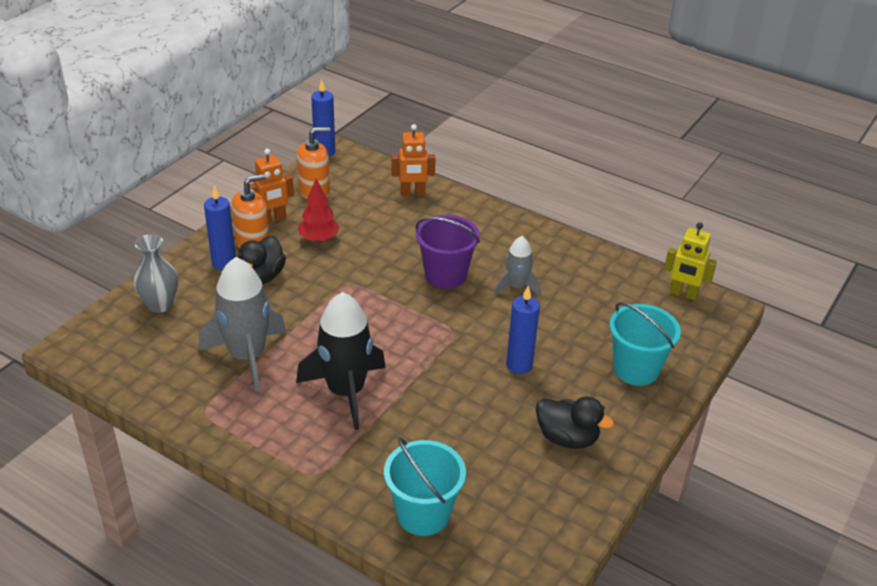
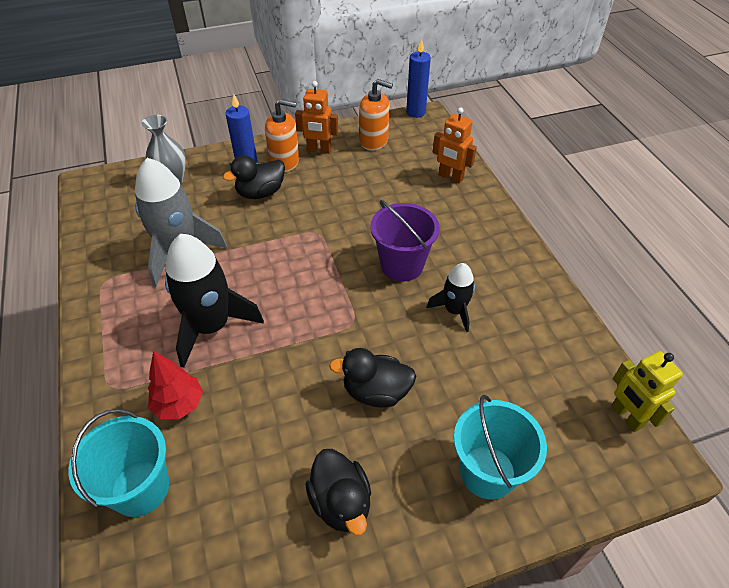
camera: 40 degrees right, 10 degrees up
(319, 239) = (334, 182): red tree -> red tree (179, 404)
(516, 287) = (454, 310): grey rocket -> black rocket
(519, 365) = (376, 392): blue candle -> black duck

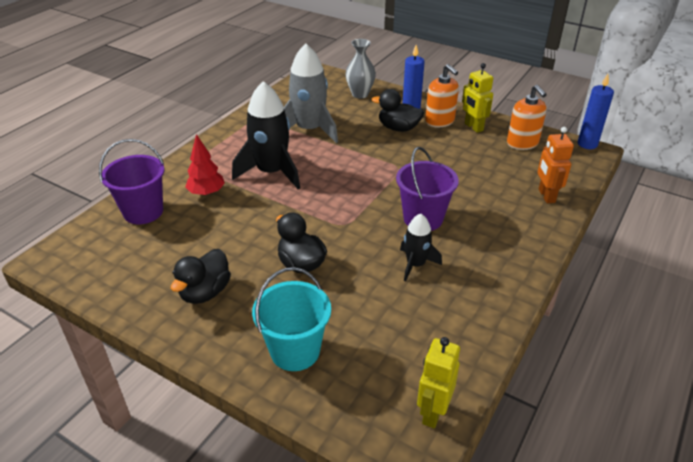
camera: 50 degrees right, 10 degrees down
(140, 488) = (143, 212): turquoise bucket -> purple bucket
(319, 150) = (473, 127): orange robot -> yellow robot

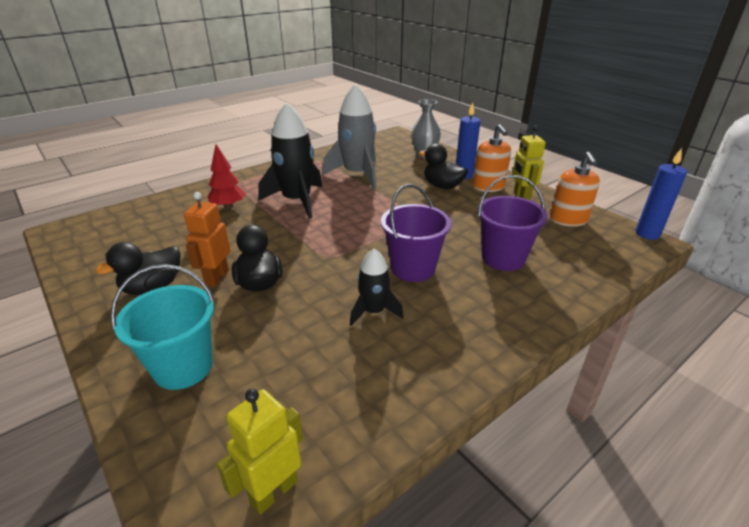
camera: 20 degrees right, 5 degrees down
(143, 212) = (165, 210): purple bucket -> purple bucket (503, 258)
(546, 196) = (569, 275): orange robot -> orange robot (216, 278)

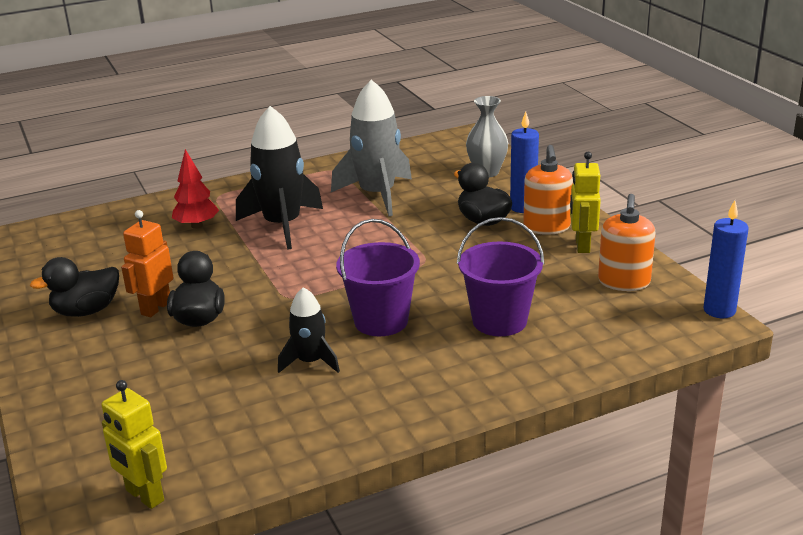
camera: 15 degrees right, 5 degrees down
(183, 367) = (96, 390): turquoise bucket -> none
(273, 491) = (144, 496): yellow robot -> yellow robot turned 105 degrees counterclockwise

